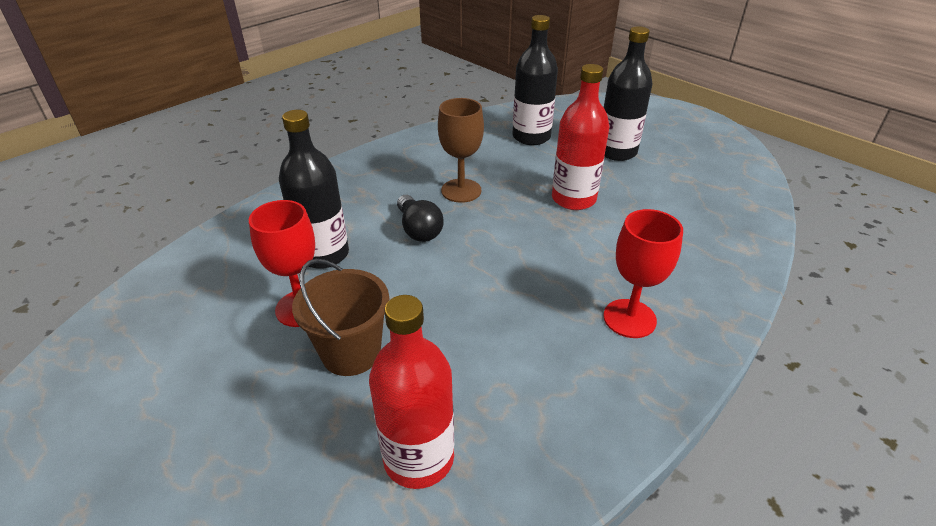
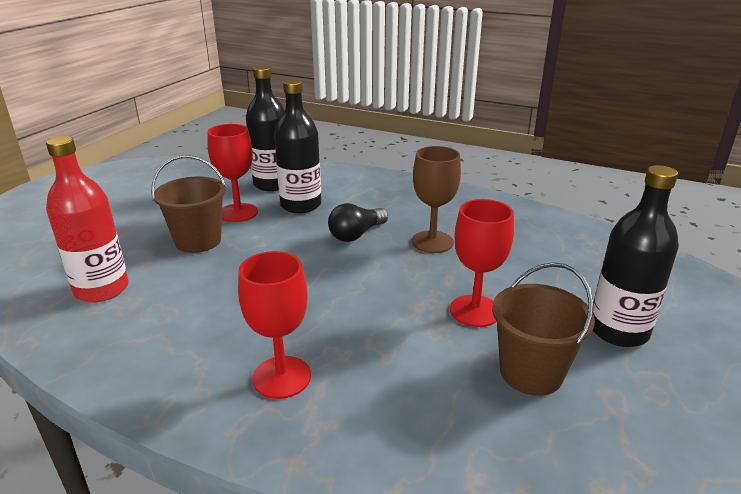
camera: 70 degrees right, 10 degrees down
(531, 137) = (579, 262): black bottle -> black bottle (272, 184)
(573, 199) = (475, 311): red bottle -> red goblet
(651, 198) = (531, 373): none -> brown bucket

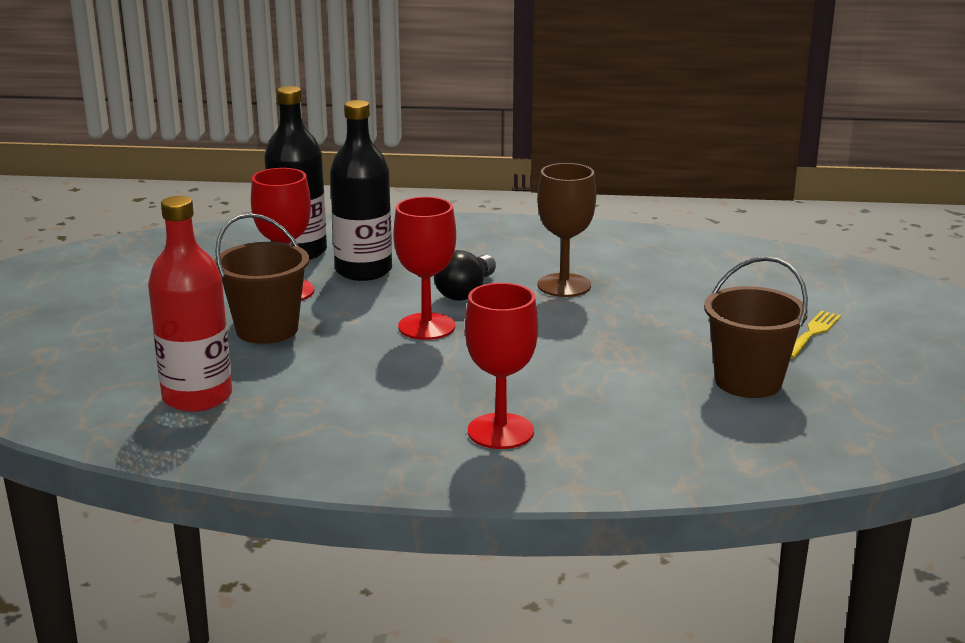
camera: 20 degrees left, 5 degrees down
(475, 311) = (659, 342): red goblet -> red goblet (426, 327)
(618, 331) = (812, 334): black bottle -> yellow fork

